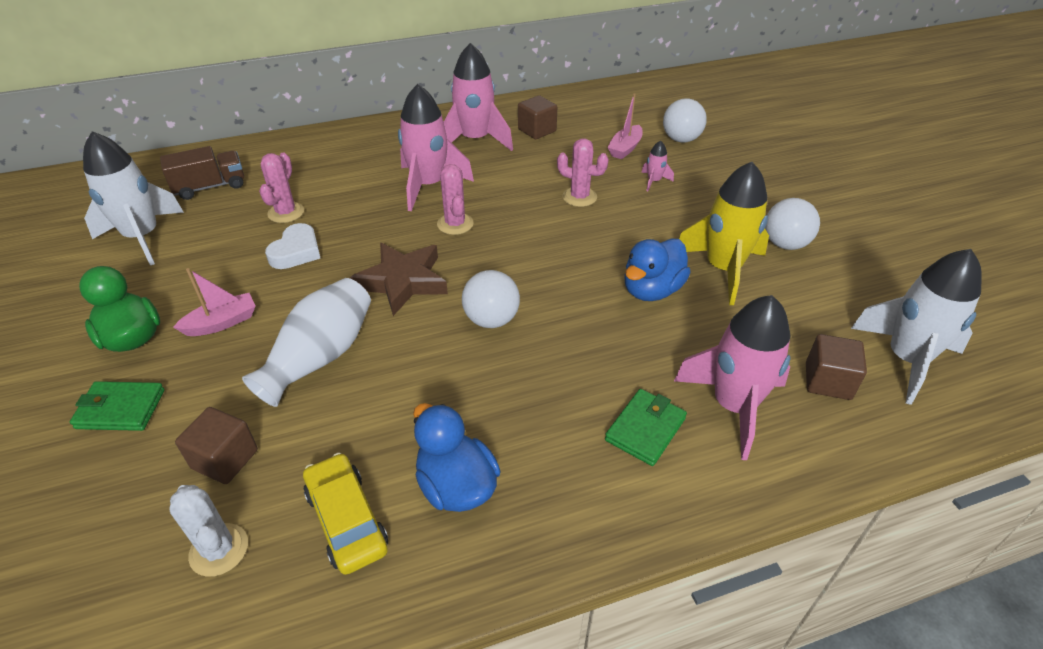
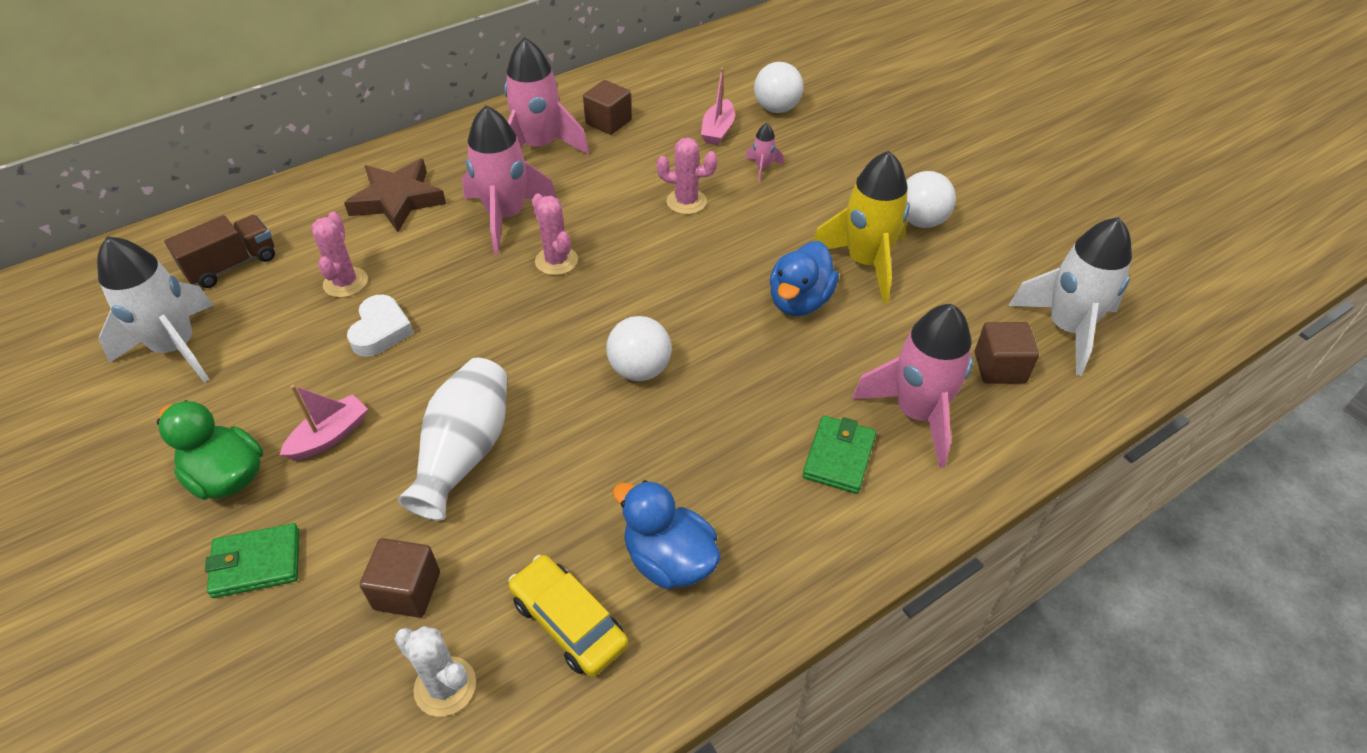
camera: 15 degrees left, 5 degrees up
(403, 281) = (523, 344): brown star -> brown star (397, 200)

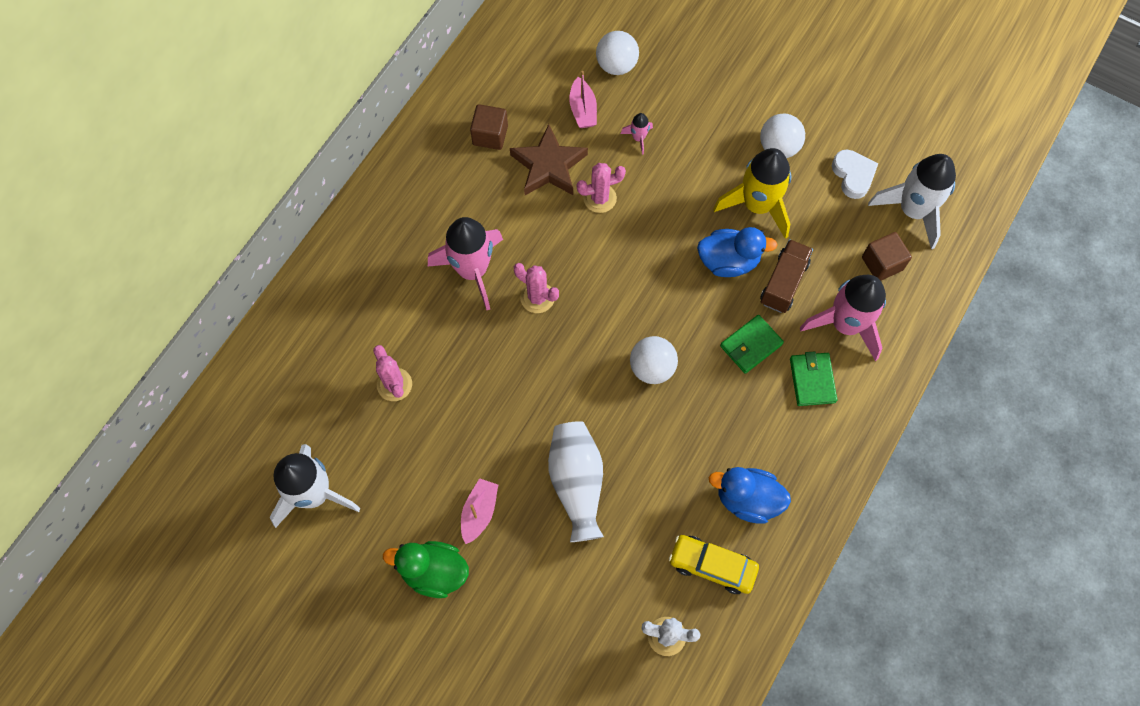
camera: 25 degrees left, 20 degrees up
(232, 265) = (294, 406): brown truck -> brown truck (783, 283)
(256, 563) = (500, 618): green wallet -> green wallet (751, 345)
(381, 330) = (452, 414): white heart -> white heart (853, 175)
(397, 200) = (376, 289): brown star -> brown star (549, 166)
(407, 591) = (605, 591): brown cube -> none
(539, 147) = (451, 186): pink rocket -> none
(799, 301) = (728, 261): blue duck -> blue duck turned 90 degrees counterclockwise

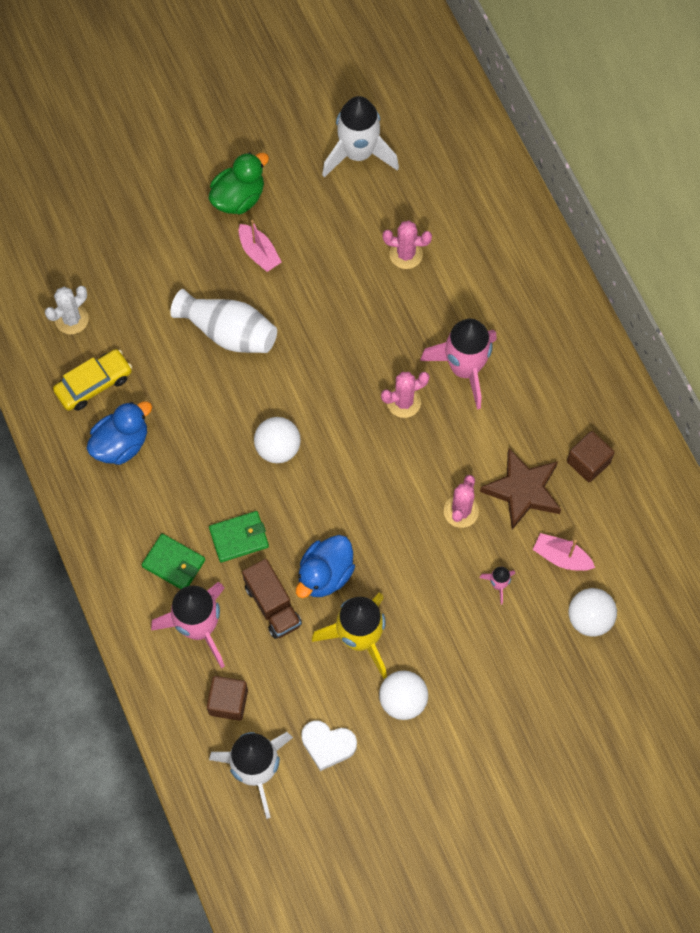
camera: 125 degrees right, 0 degrees up
(751, 345) = (239, 538): green wallet -> green wallet turned 75 degrees clockwise

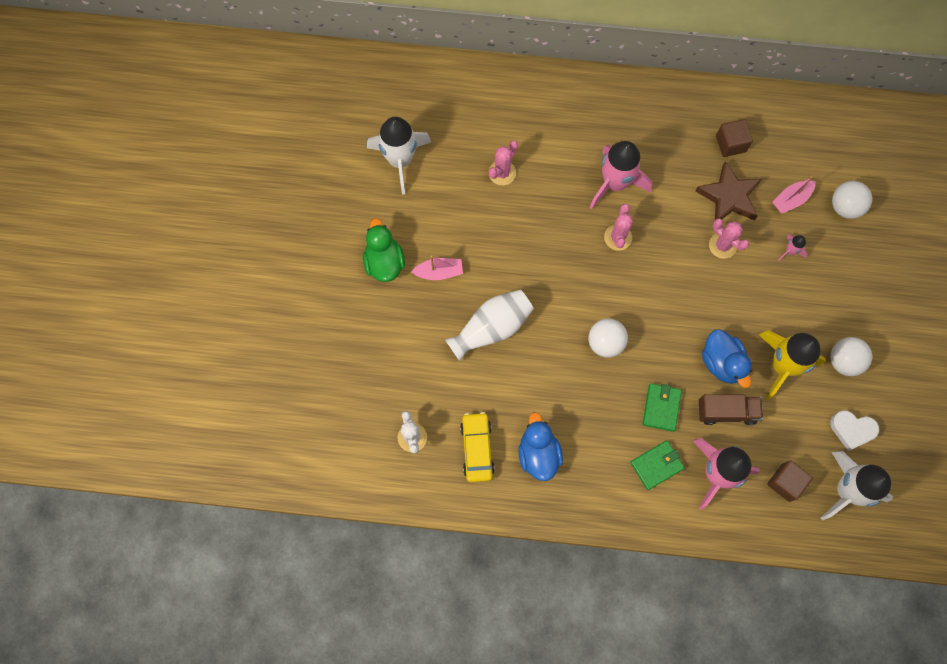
camera: 60 degrees left, 5 degrees up
(328, 745) = (852, 430): white heart -> white heart turned 60 degrees clockwise

